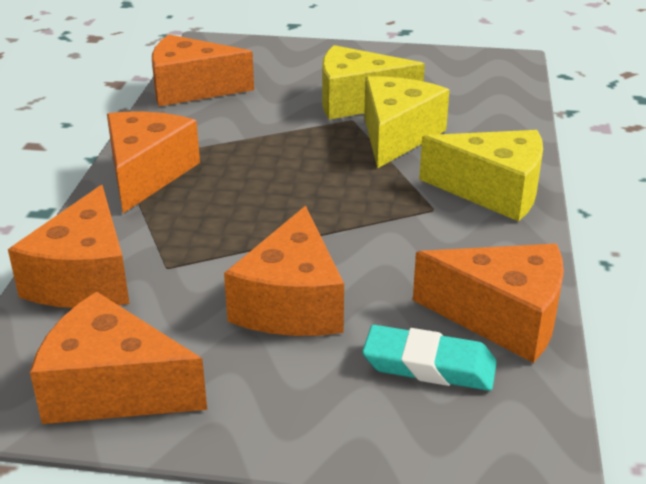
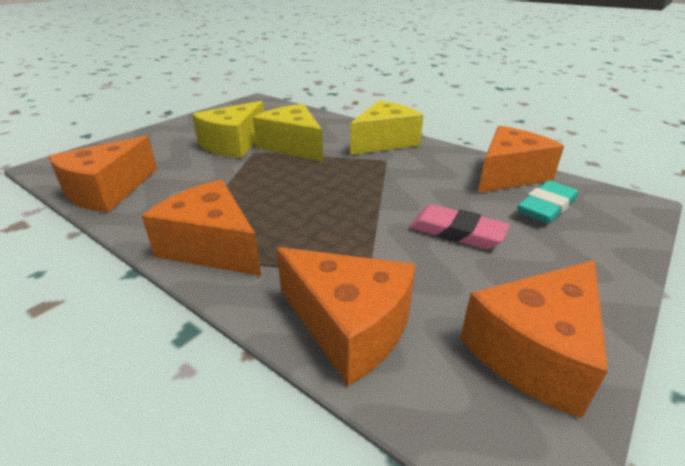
camera: 60 degrees left, 0 degrees up
(291, 303) = (456, 232): orange cheese -> pink eraser

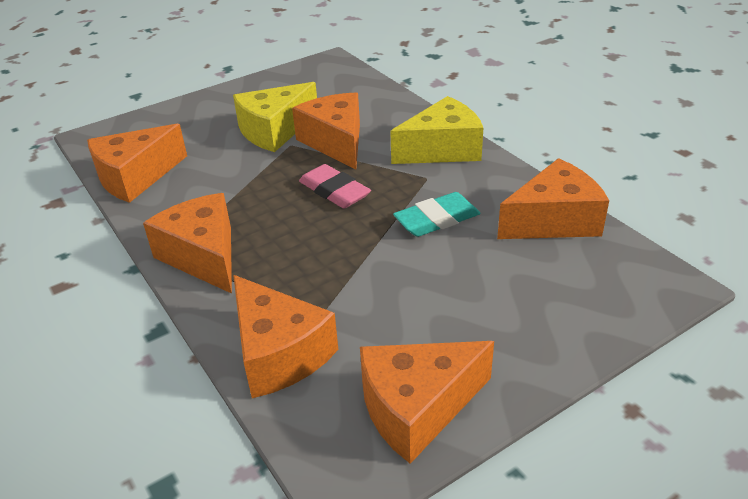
camera: 20 degrees right, 5 degrees up
(293, 146) = (336, 142): yellow cheese -> orange cheese
(456, 232) = (436, 283): pink eraser -> pink eraser (334, 191)
(546, 207) = (559, 270): turquoise eraser -> turquoise eraser (437, 219)

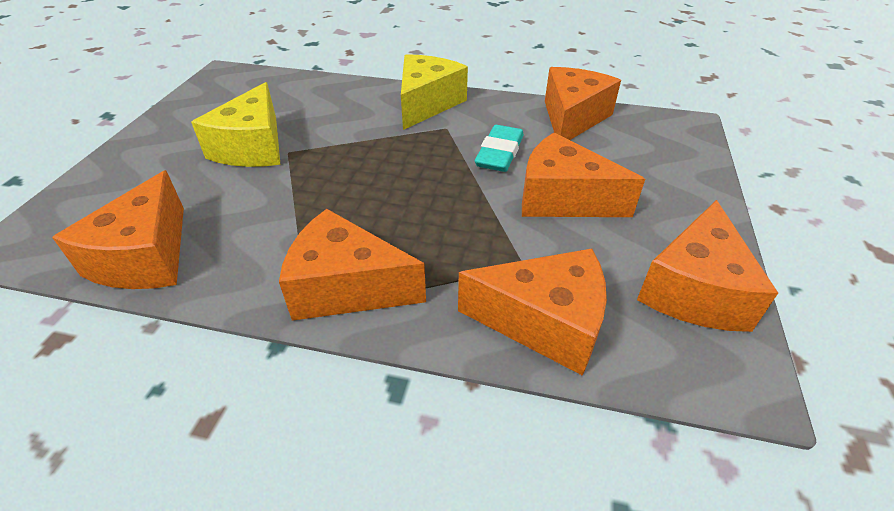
camera: 45 degrees left, 5 degrees up
(334, 191) = (387, 170): pink eraser -> none
(336, 142) = (329, 133): orange cheese -> orange cheese (563, 199)

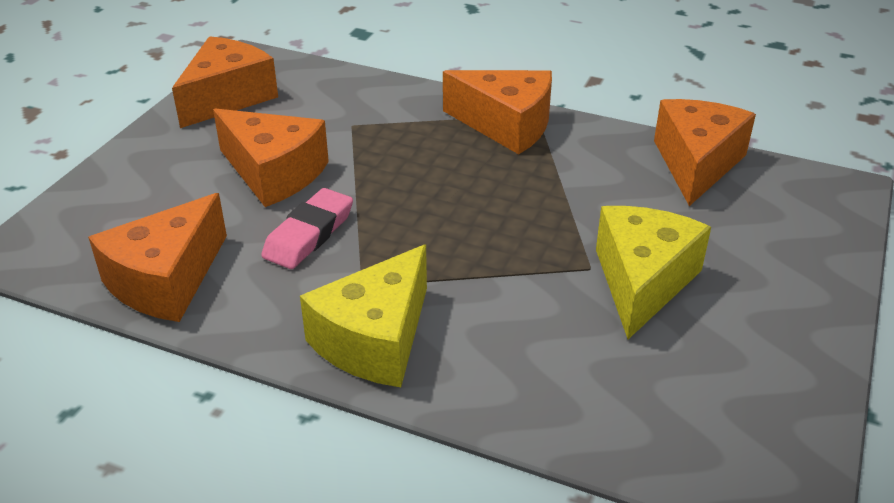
camera: 170 degrees left, 5 degrees down
(499, 153) = (309, 234): turquoise eraser -> pink eraser
(544, 323) = (358, 92): orange cheese -> none

